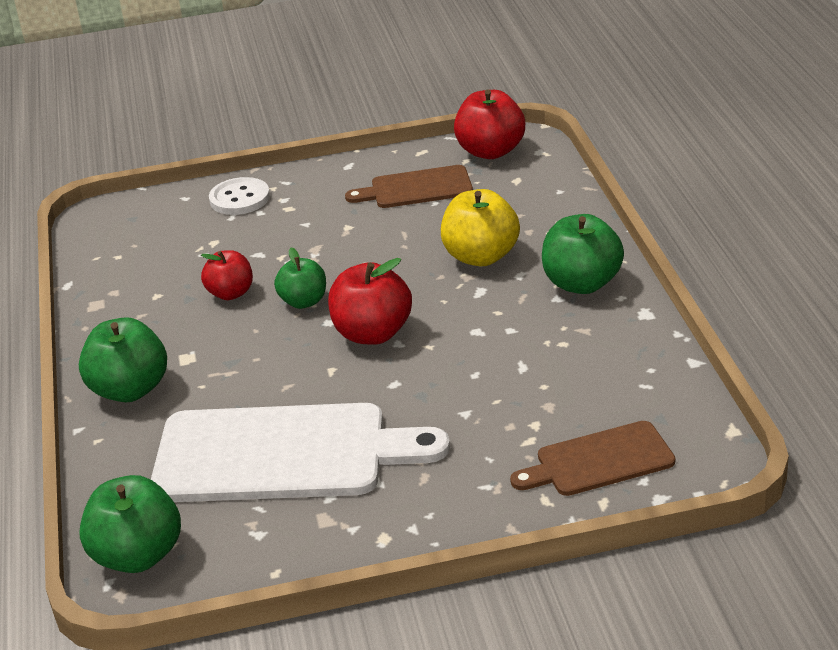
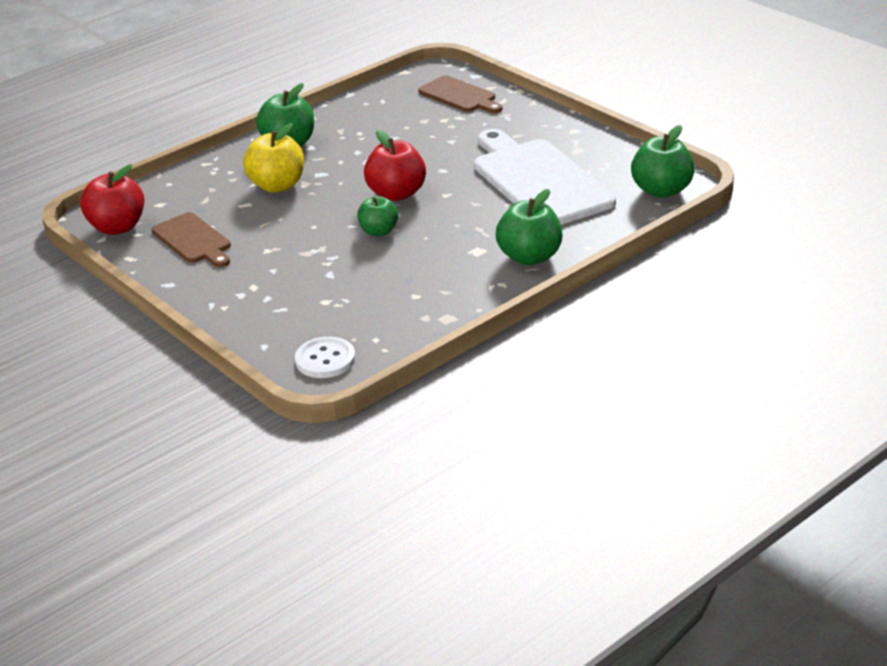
camera: 120 degrees left, 0 degrees up
(230, 293) = (390, 264): red apple -> none
(239, 198) = (251, 316): white button -> white button (325, 360)

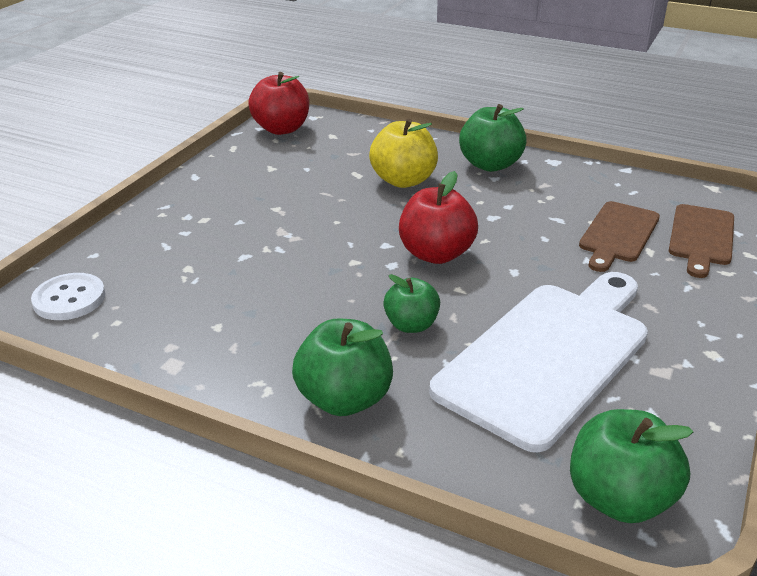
camera: 65 degrees right, 0 degrees up
(193, 240) = (276, 167): brown cutting board -> brown cutting board (618, 234)
(379, 231) = (347, 264): green apple -> green apple (411, 325)

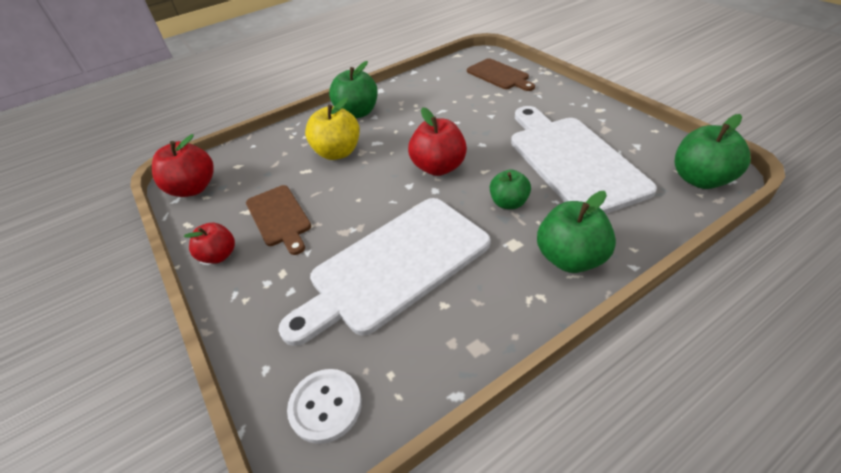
camera: 55 degrees left, 10 degrees up
(205, 179) = (219, 255): none -> red apple
(252, 278) = (394, 266): none -> white cutting board
(618, 234) = (475, 97): brown cutting board -> brown cutting board (279, 217)

